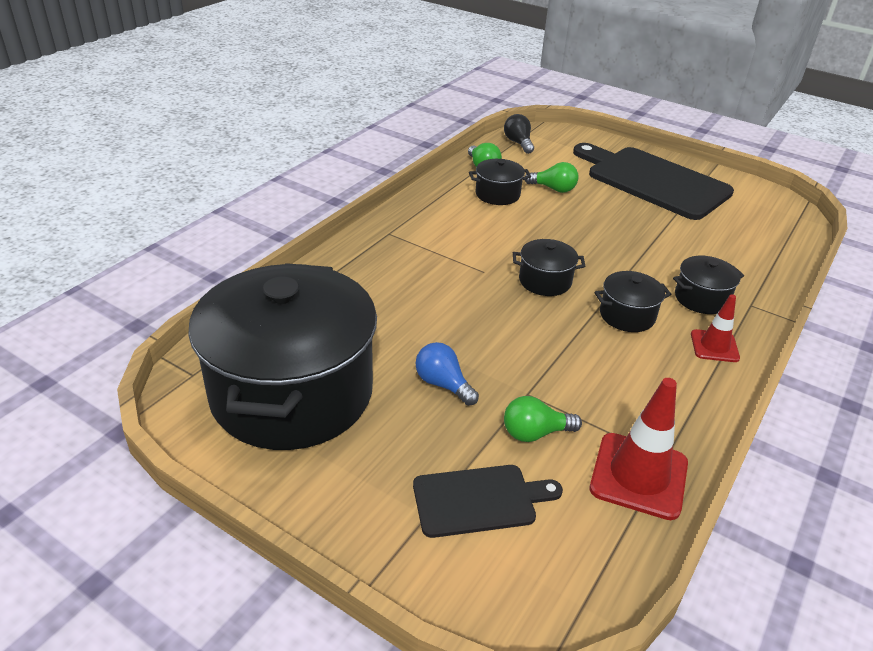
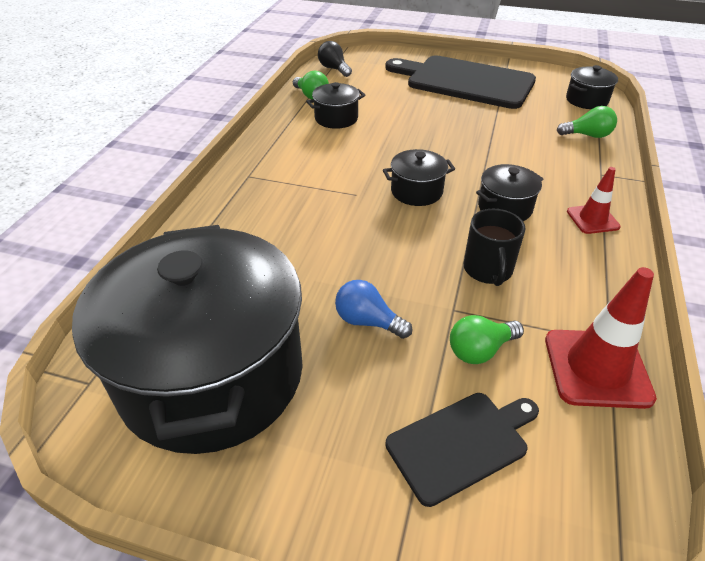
camera: 15 degrees left, 5 degrees up
(553, 189) = (384, 104): green light bulb -> green light bulb (587, 135)
(579, 368) = (488, 270): none -> black mug
(701, 298) = (558, 177): black pot -> black pot (586, 100)

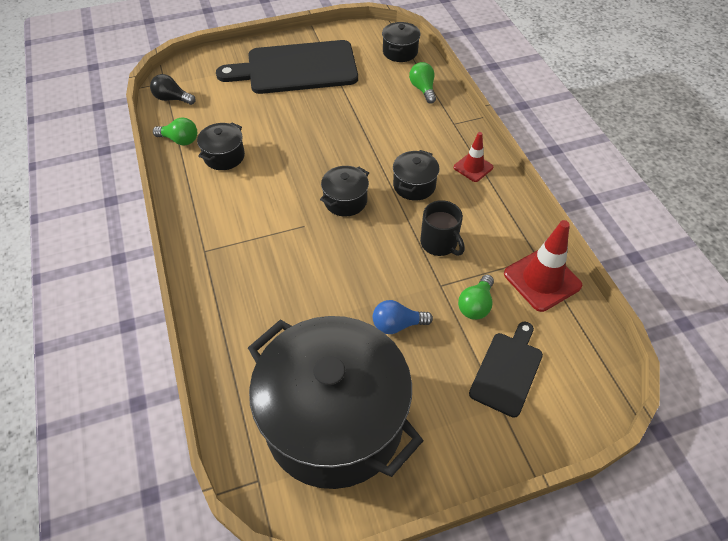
camera: 35 degrees left, 10 degrees up
(587, 135) = (423, 89): green light bulb -> green light bulb turned 75 degrees counterclockwise

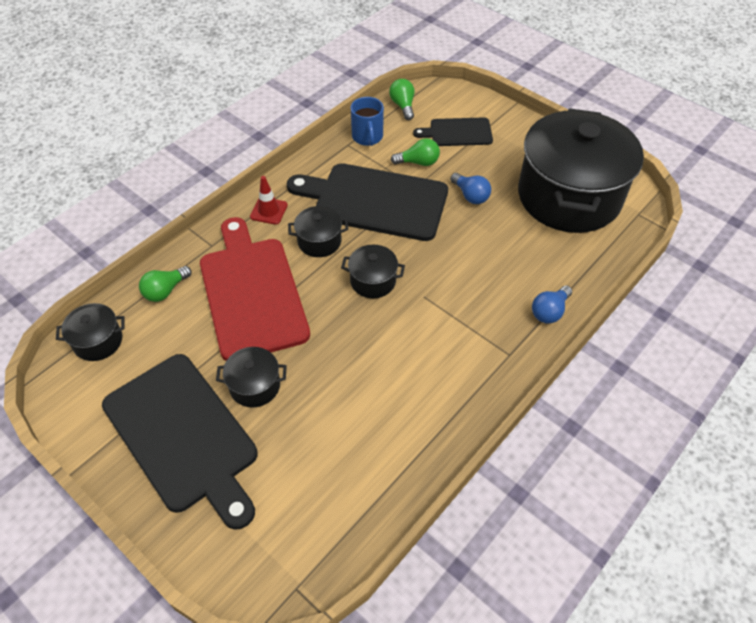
camera: 120 degrees left, 0 degrees up
(172, 99) = (324, 549): black light bulb -> none
(180, 140) = (389, 482): green light bulb -> green light bulb (403, 106)
(216, 304) = (549, 311): none -> blue light bulb
(224, 156) = (384, 417): black pot -> black pot (255, 386)
(387, 130) = (252, 293): none -> red cutting board
(439, 243) = (375, 201): black mug -> black cutting board
(542, 279) = (367, 137): red traffic cone -> blue mug

